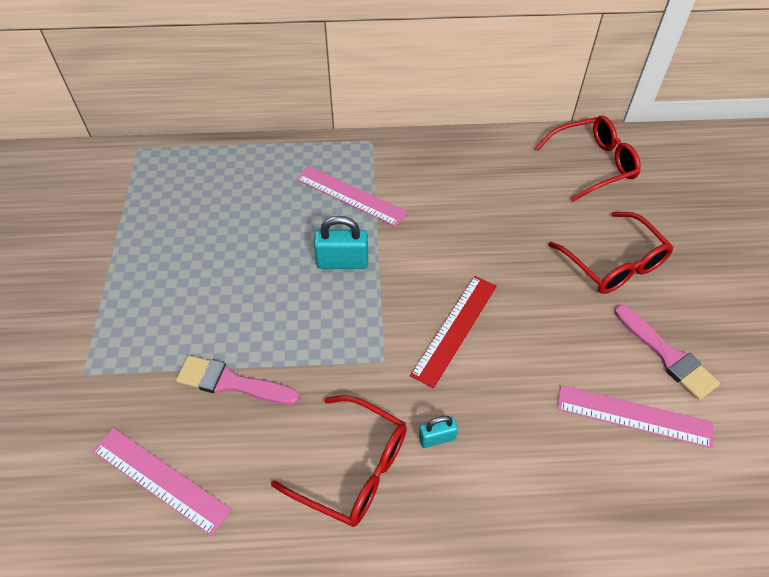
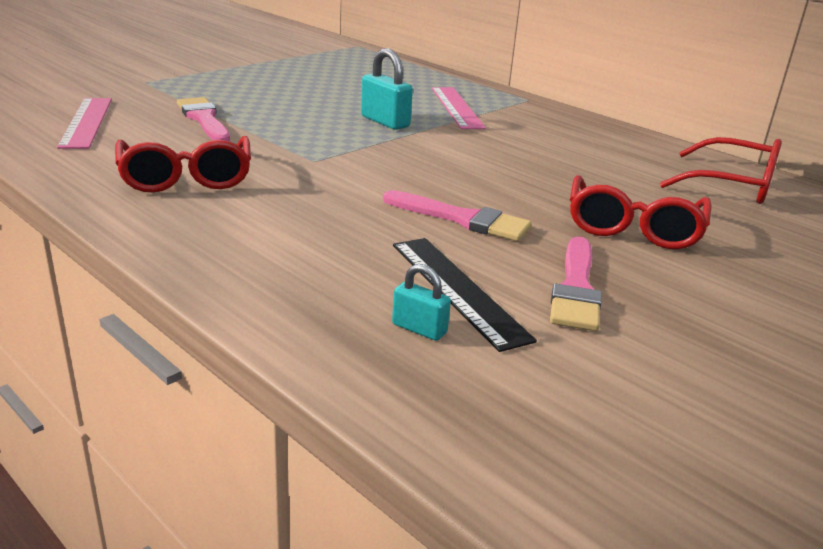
camera: 45 degrees right, 25 degrees down
(437, 438) = (268, 201): turquoise padlock -> turquoise padlock (419, 329)
(455, 329) = (400, 177): red ruler -> none
(544, 342) = (462, 219): none -> pink brush
(634, 416) = (457, 289): pink ruler -> black ruler

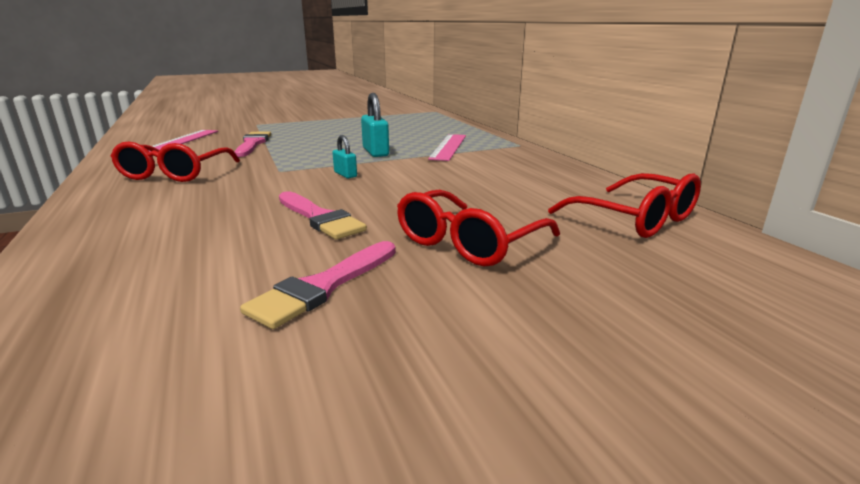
camera: 25 degrees right, 5 degrees down
(419, 329) = (125, 296): turquoise padlock -> turquoise padlock (345, 174)
(457, 289) = (216, 270): black ruler -> none

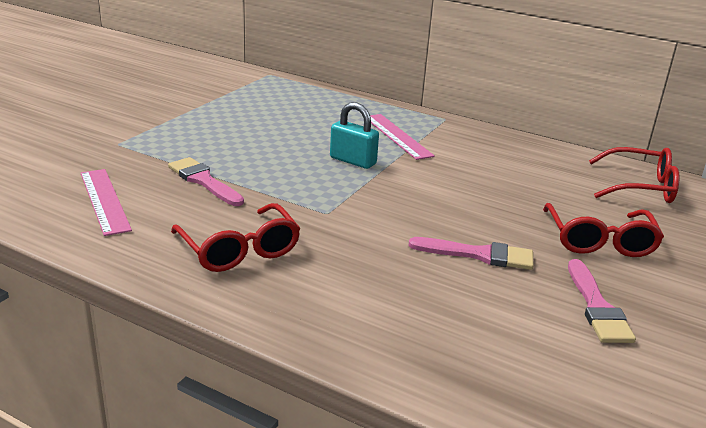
camera: 40 degrees left, 5 degrees up
(345, 174) = (393, 200): turquoise padlock -> none

